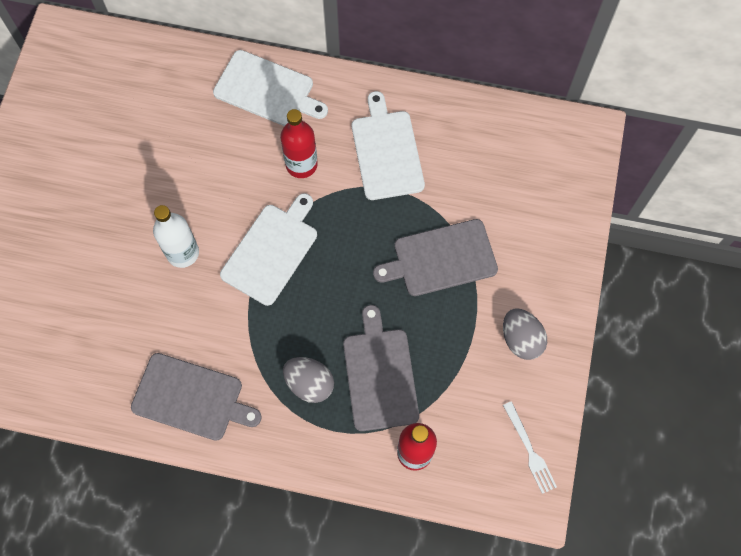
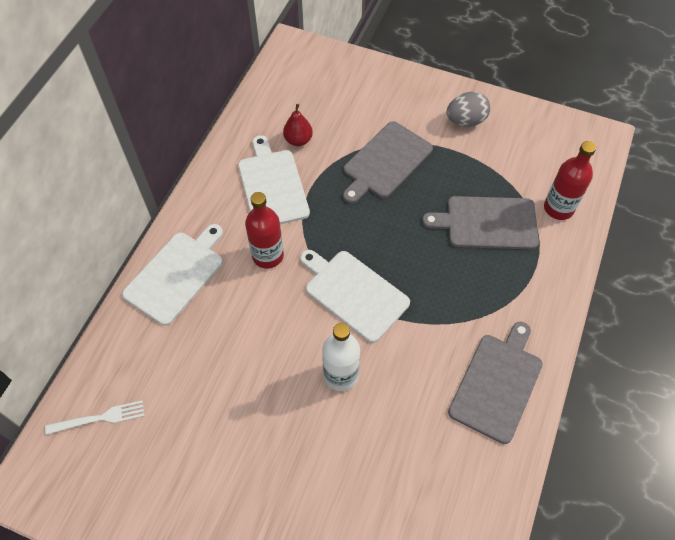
camera: 80 degrees left, 10 degrees down
(309, 383) = (491, 278): grey egg -> none
(386, 151) = (272, 186): white cutting board -> white cutting board turned 75 degrees clockwise
(441, 259) = (385, 162): grey cutting board -> grey cutting board turned 45 degrees clockwise
(452, 165) = (298, 140): none -> red pear
(529, 450) = (559, 131): white fork -> white fork (99, 418)

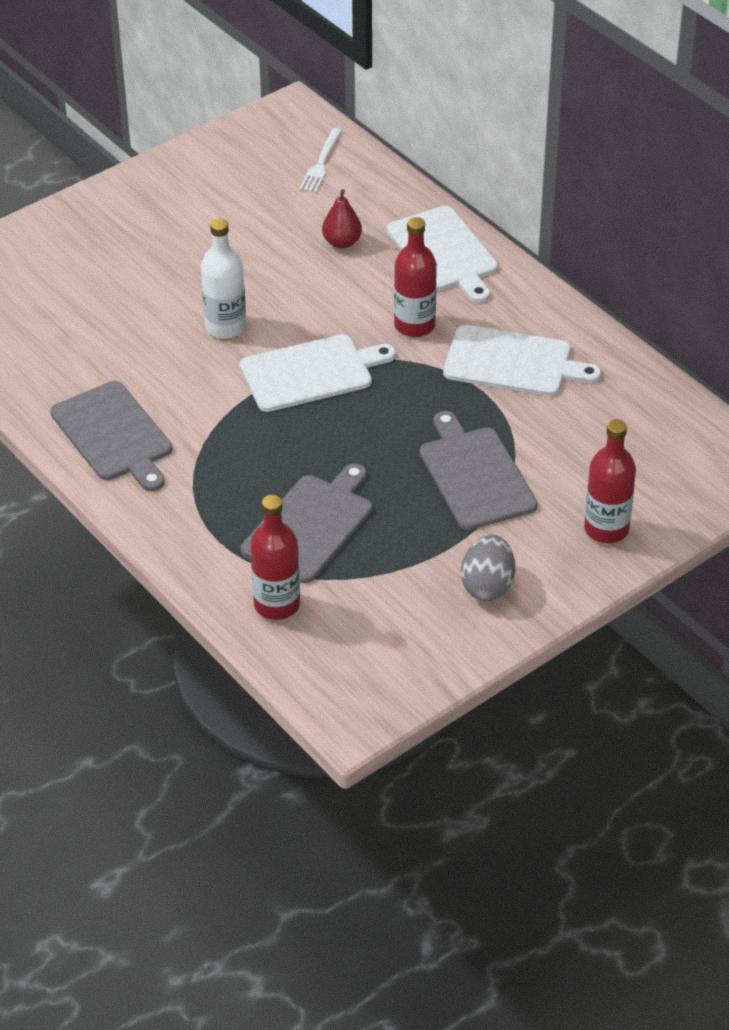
camera: 120 degrees right, 15 degrees down
(298, 140) = (570, 410): red pear -> red pear (342, 242)
(385, 88) = (606, 529): none -> red bottle

